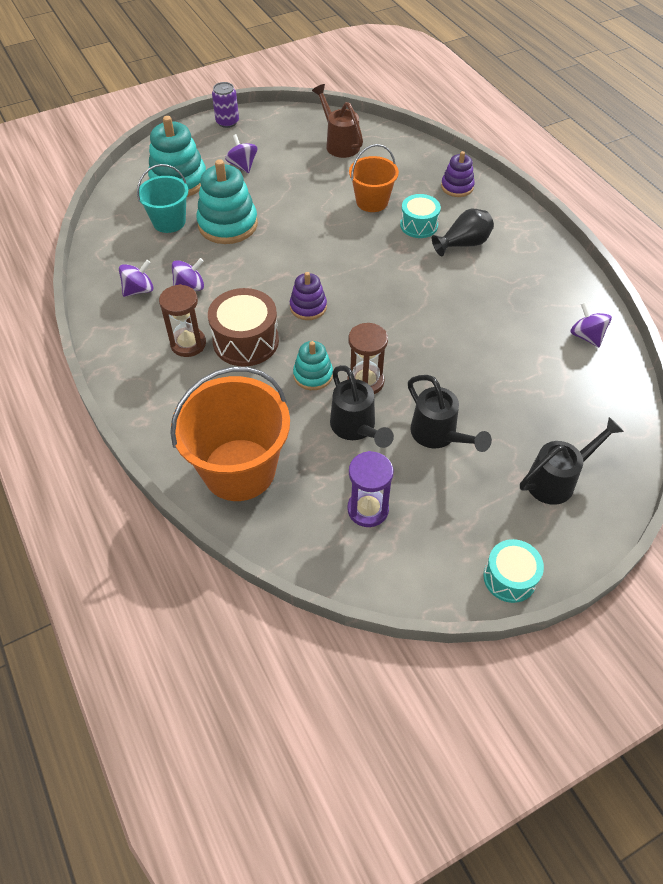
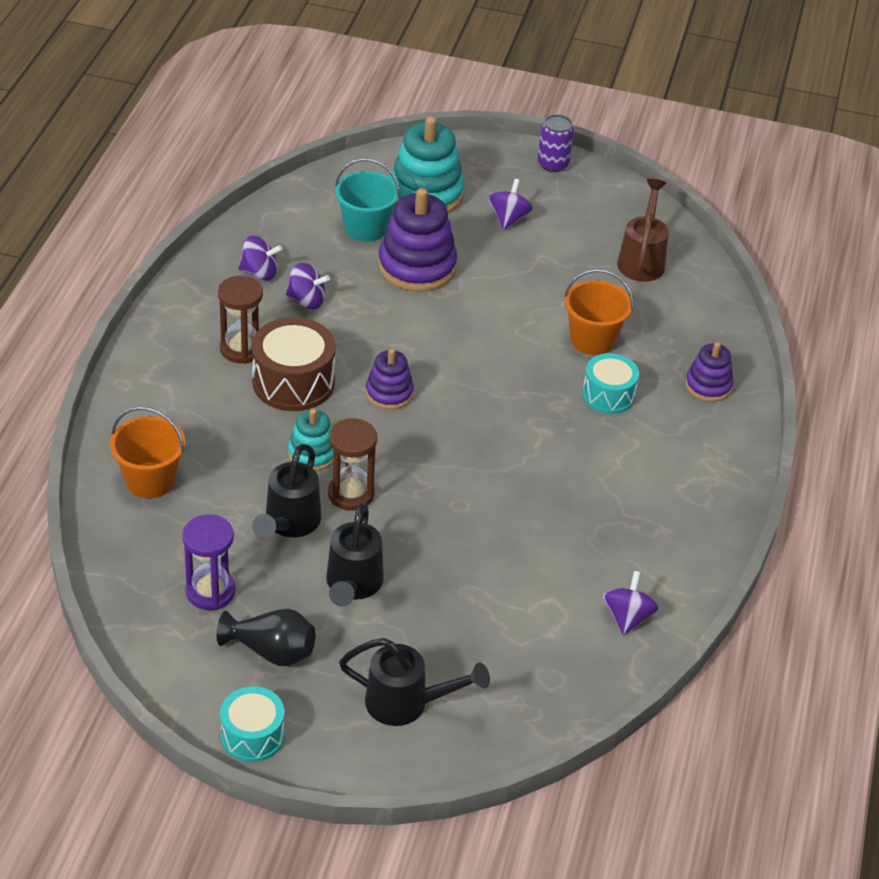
camera: 40 degrees right, 10 degrees down
(228, 224) = (417, 267): turquoise stacking toy -> purple stacking toy
(239, 469) = (150, 480): orange bucket -> orange bucket, size x0.57
(463, 244) = (629, 444): black vase -> black vase (271, 651)

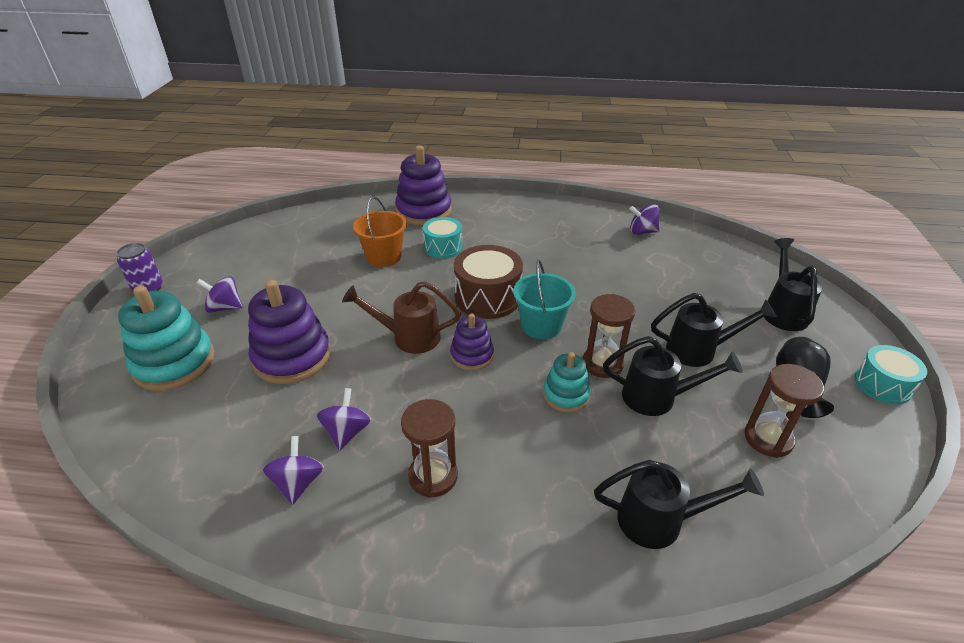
camera: 95 degrees left, 5 degrees down
(150, 480) = (661, 521): orange bucket -> black watering can
(210, 591) = (768, 439): purple hourglass -> brown hourglass
(293, 382) = (475, 423): brown drum -> brown drum (488, 297)
(365, 228) = (224, 401): turquoise bucket -> turquoise bucket (541, 326)
(642, 259) = (288, 240): brown watering can -> brown watering can (408, 337)
(708, 386) = (424, 211): purple stacking toy -> purple stacking toy, size x1.76

